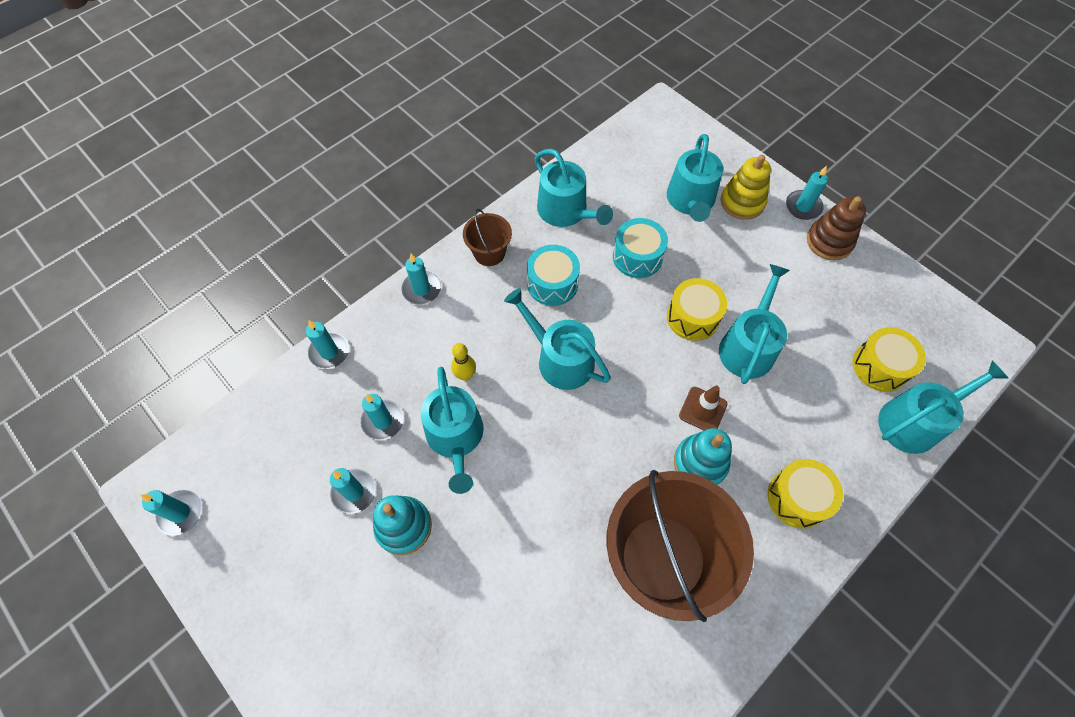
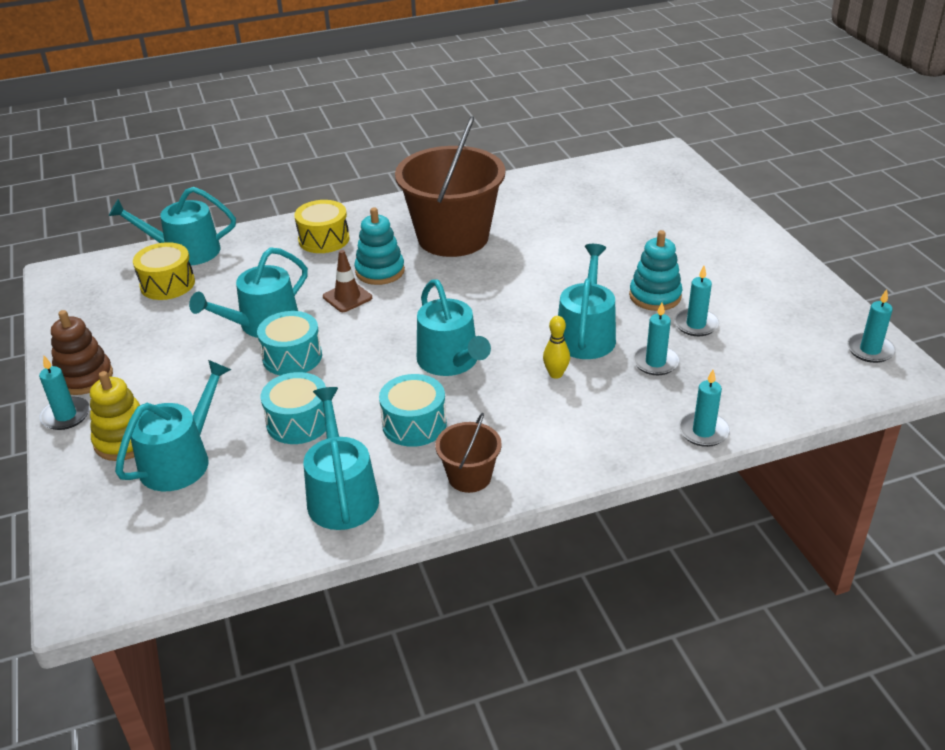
camera: 155 degrees left, 25 degrees down
(421, 289) = (573, 462): turquoise candle -> none
(692, 317) = (292, 357): yellow drum -> turquoise drum

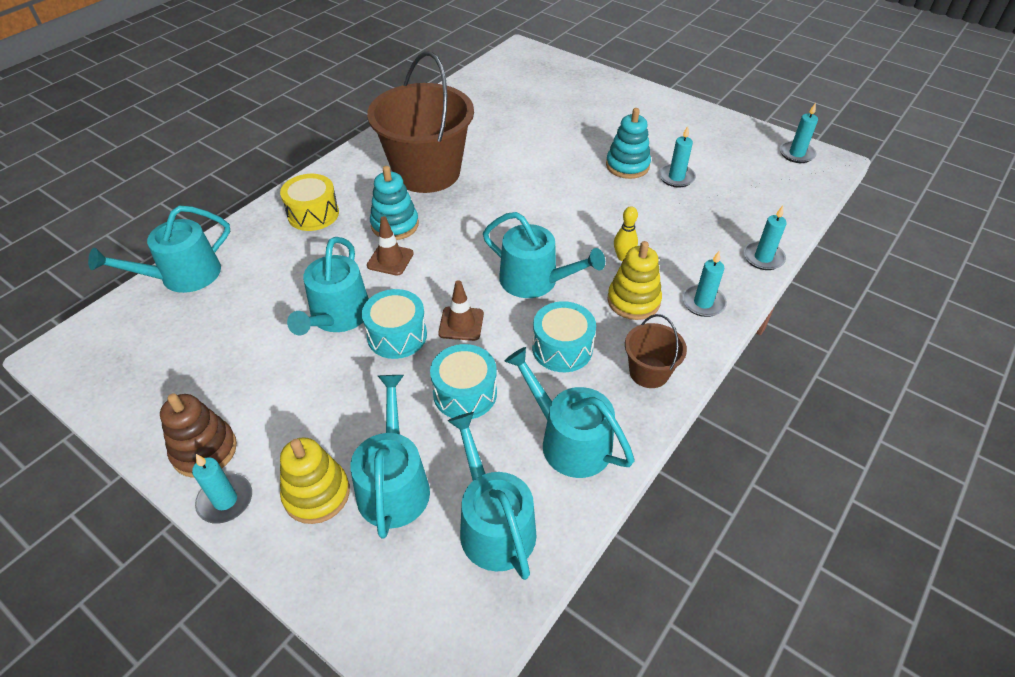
camera: 35 degrees left, 10 degrees up
(167, 284) = (198, 316): yellow drum -> none
(351, 369) = (461, 324): none -> brown traffic cone
(523, 414) = (633, 301): none -> yellow stacking toy
(586, 335) = (611, 215): turquoise watering can -> turquoise watering can (493, 524)
(655, 362) = (680, 218): turquoise candle -> turquoise candle (703, 303)

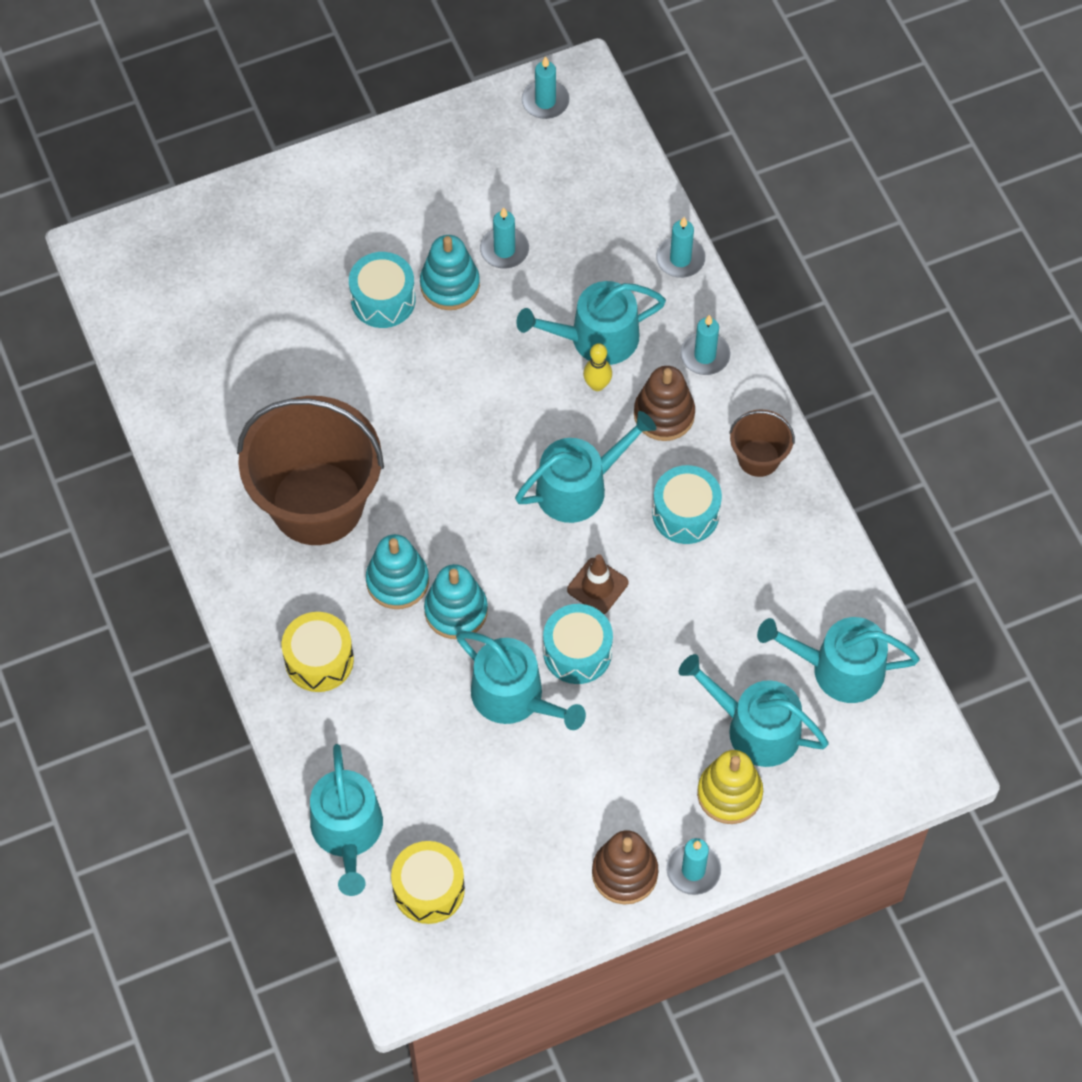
camera: 60 degrees left, 15 degrees up
(149, 335) = (428, 889): none -> yellow drum
(390, 259) = (456, 611): brown traffic cone -> turquoise stacking toy
(465, 393) = (689, 625): turquoise drum -> turquoise drum (383, 300)
(569, 440) = (792, 567): turquoise watering can -> turquoise watering can (596, 338)
(633, 301) = (664, 414): yellow stacking toy -> brown stacking toy

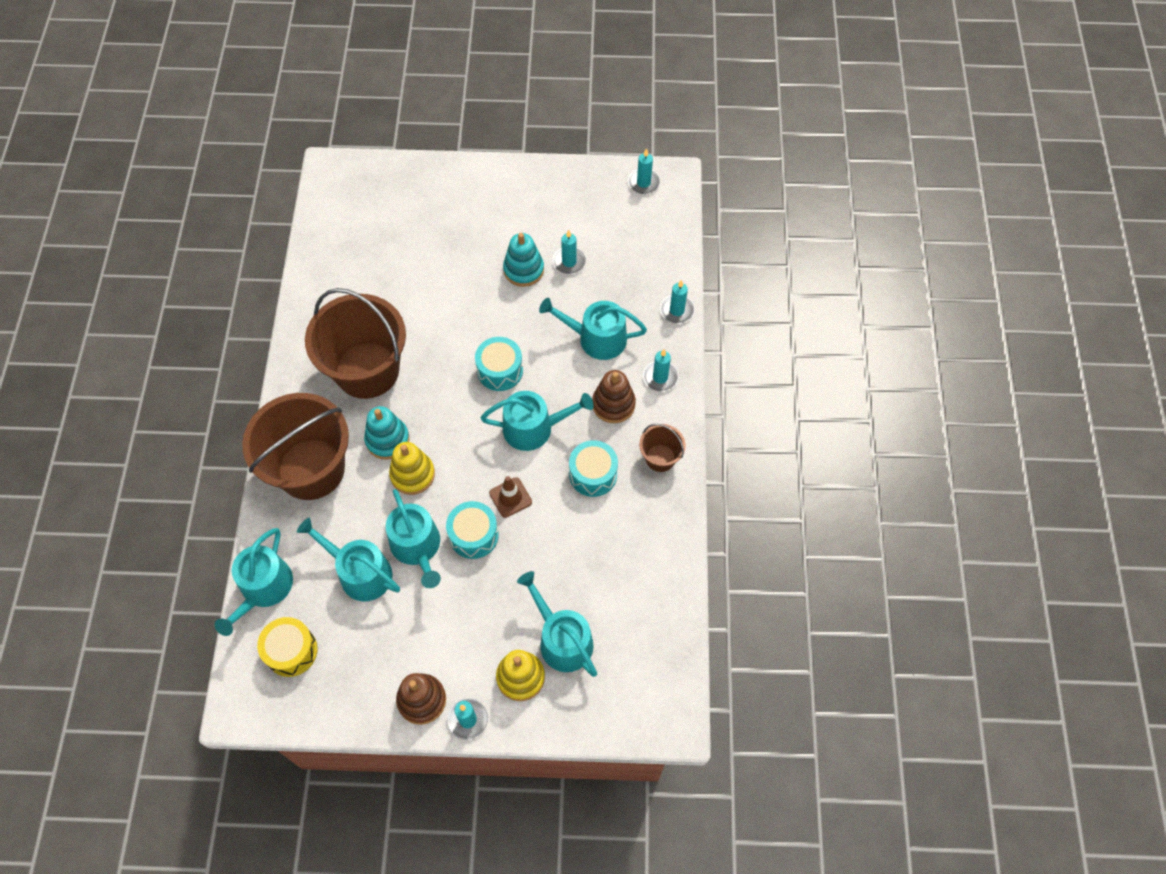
camera: 25 degrees right, 0 degrees up
(319, 660) = (311, 469): yellow drum -> brown bucket
(383, 300) = (478, 263): turquoise drum -> turquoise drum (500, 370)
(456, 611) = (412, 474): turquoise stacking toy -> yellow stacking toy
(597, 385) = (581, 368): yellow bowling pin -> none
(838, 669) = (639, 623): turquoise watering can -> turquoise watering can (360, 572)

